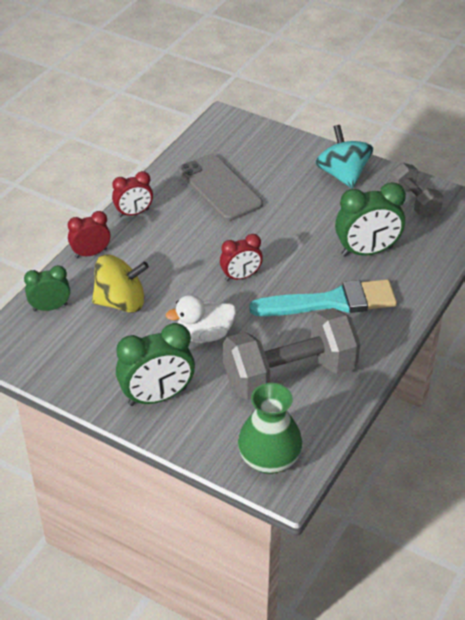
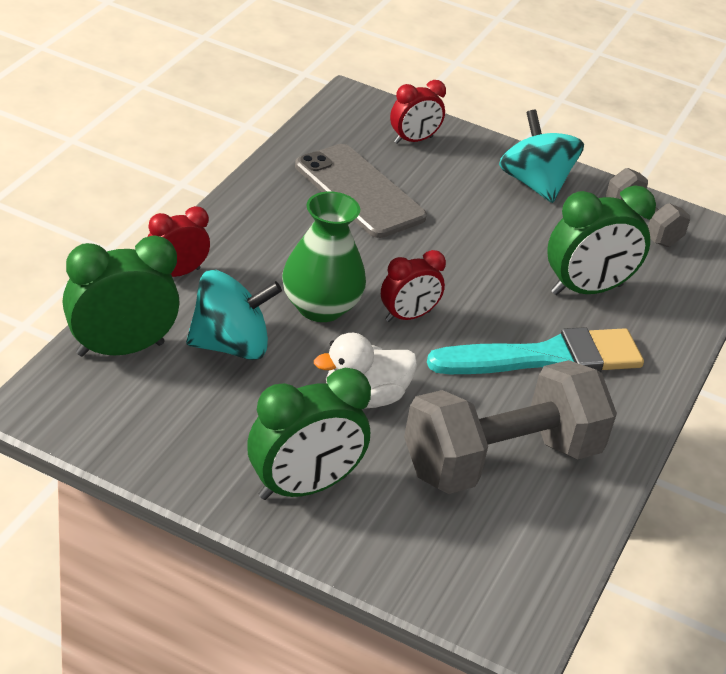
camera: 10 degrees left, 5 degrees down
(50, 307) = (120, 349): green clock -> green clock, size x1.63
(121, 302) = (230, 345): yellow spinning top -> turquoise spinning top
(134, 213) = (235, 220): red clock -> red clock (413, 140)
(269, 459) = (489, 586): green vase -> green vase (320, 307)

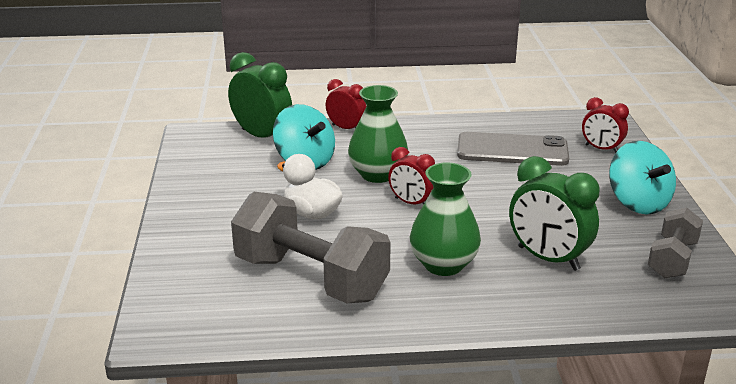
camera: 65 degrees right, 10 degrees down
(303, 487) = (208, 220): green clock -> none
(359, 191) = (512, 150): grey phone -> grey phone turned 75 degrees clockwise
(535, 184) = (638, 203): turquoise spinning top -> turquoise spinning top turned 120 degrees clockwise
(546, 358) = (443, 264): turquoise brush -> green vase

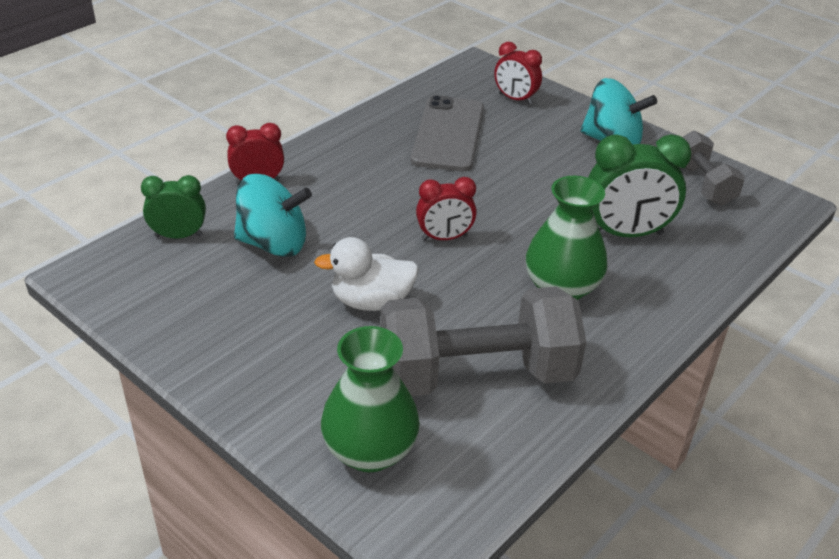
camera: 45 degrees left, 10 degrees up
(262, 136) = (178, 236): green clock -> green clock, size x0.61
(378, 174) = (368, 222): green vase -> green vase (370, 451)
(512, 150) = (448, 134): grey phone -> grey phone turned 45 degrees counterclockwise
(601, 149) = (515, 99): red clock -> red clock turned 45 degrees clockwise

